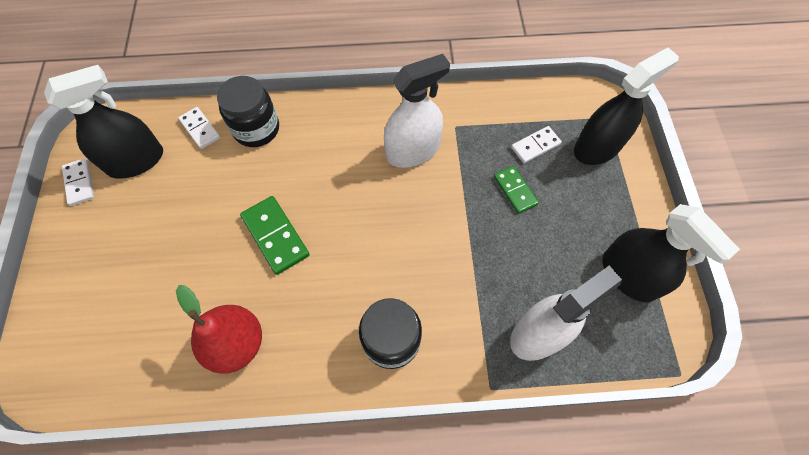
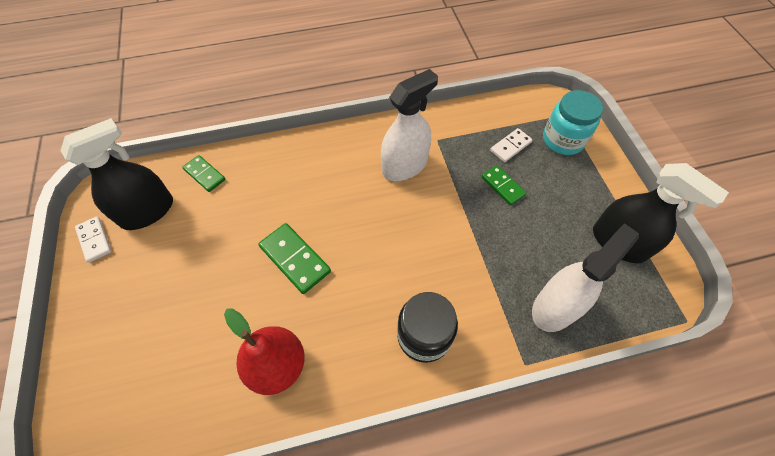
camera: 10 degrees left, 5 degrees down
(200, 129) = (205, 174): white domino -> green domino
(256, 129) = (258, 167): black jar -> none
(597, 147) = (563, 140): black spray bottle -> turquoise jar

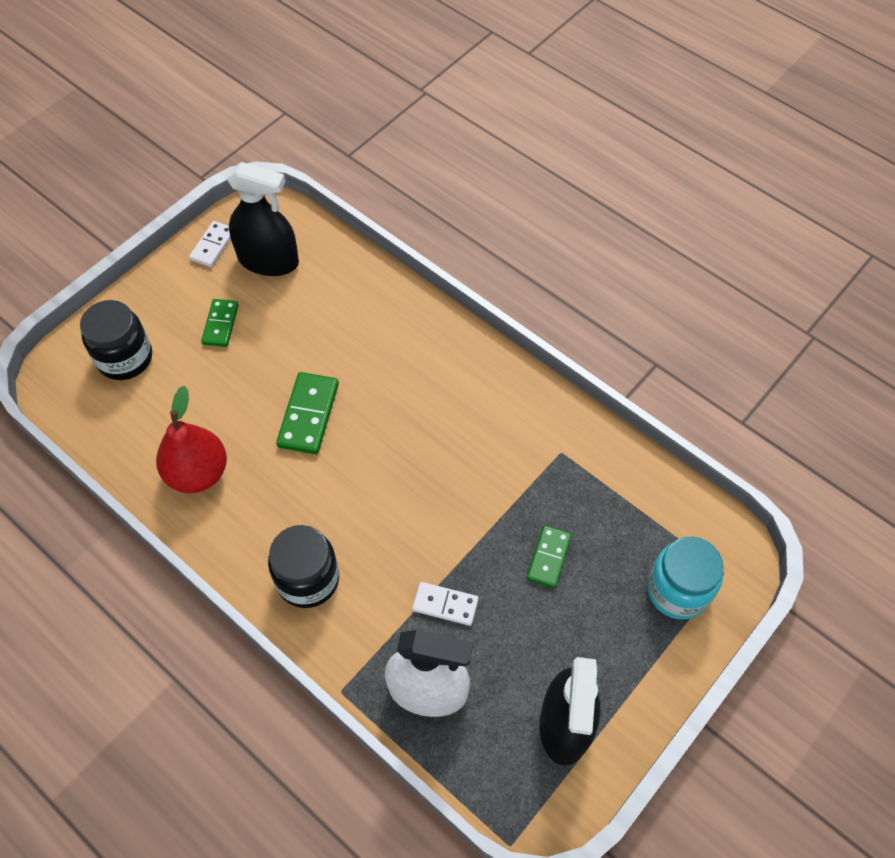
camera: 55 degrees right, 0 degrees up
(123, 364) = (125, 358): none -> black jar
(205, 174) = (342, 272): green domino -> green domino (221, 324)
(405, 165) = (497, 441): white spray bottle -> none
(510, 146) = (616, 535): white domino -> white domino (445, 605)

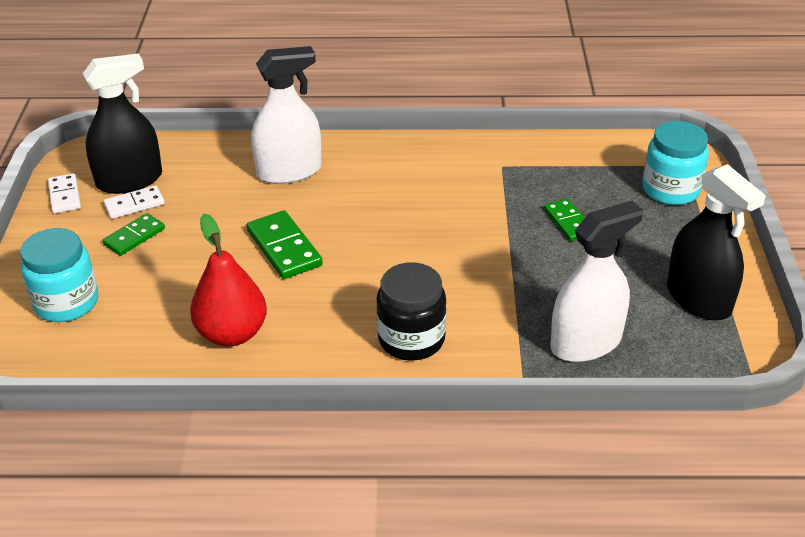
camera: 40 degrees left, 20 degrees down
(125, 358) = (66, 302): black jar -> turquoise jar
(221, 324) = (134, 237): green domino -> green domino turned 75 degrees clockwise
(388, 334) = (289, 171): none -> white spray bottle
(445, 605) = (533, 289): white domino -> white domino (134, 204)

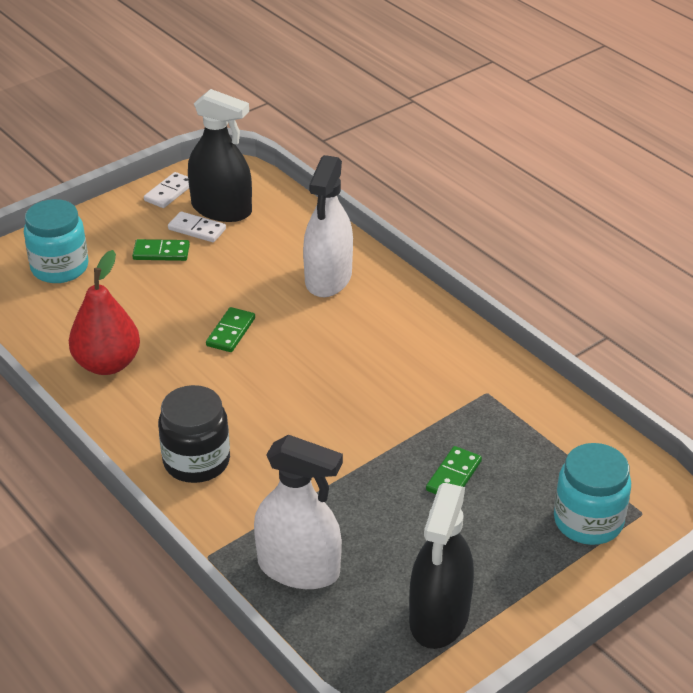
camera: 50 degrees right, 0 degrees up
(284, 248) = (230, 332): green domino -> green domino, size x0.65
(289, 171) = (328, 278): white spray bottle -> white spray bottle turned 75 degrees clockwise

